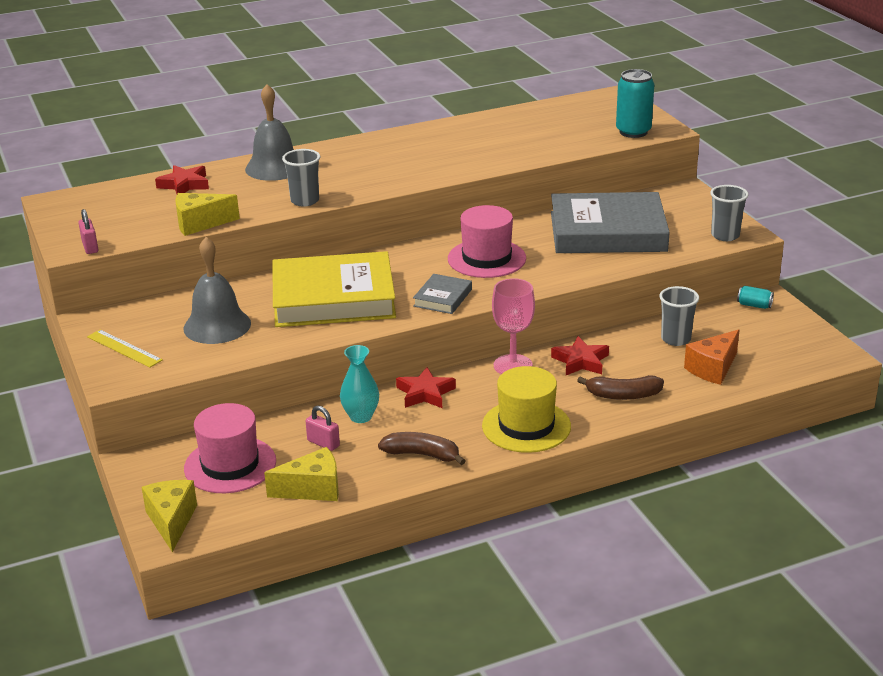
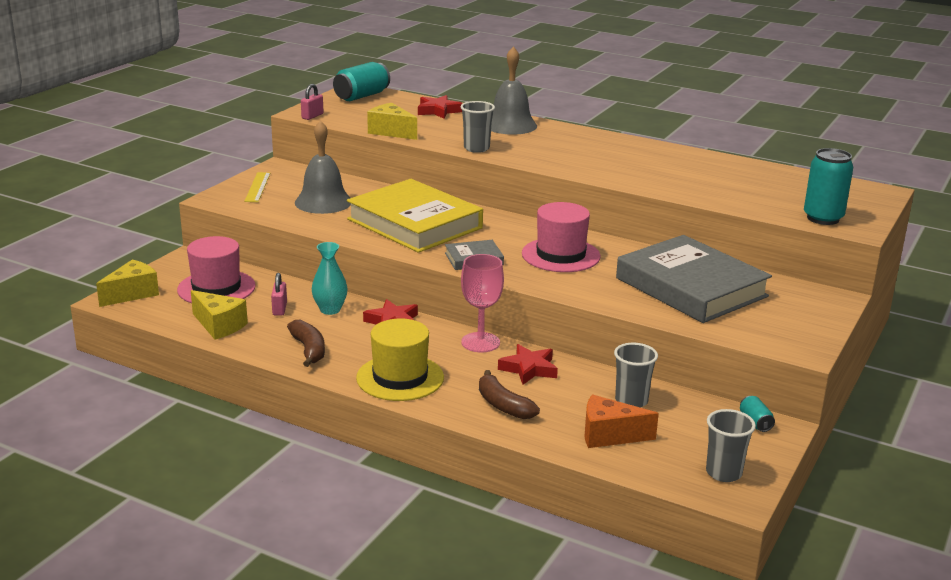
camera: 50 degrees right, 5 degrees down
(79, 205) = (362, 96): none -> turquoise can
(725, 235) = (782, 341): grey cup -> grey cup (723, 473)

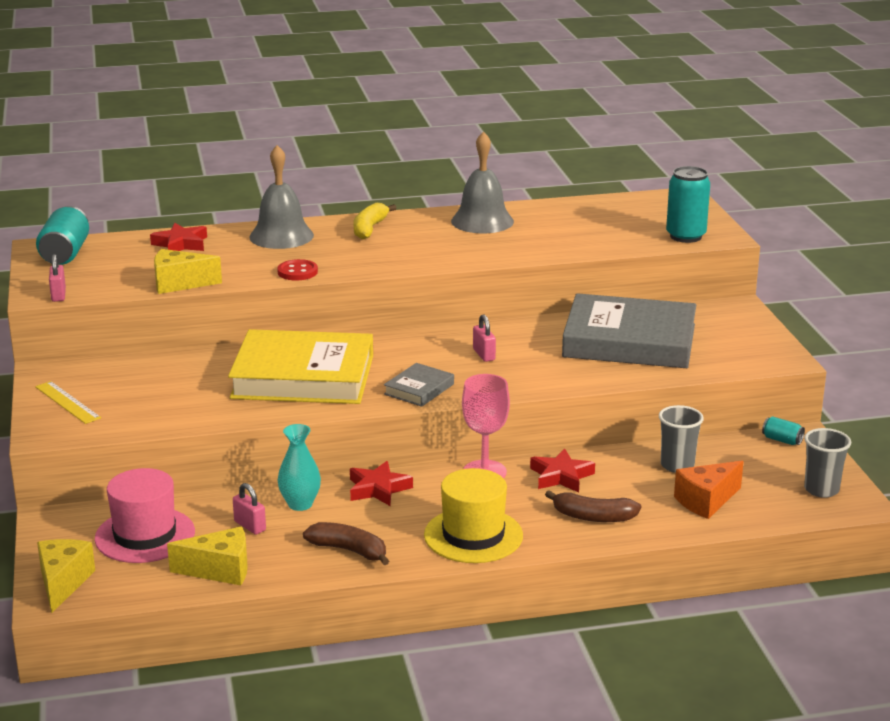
camera: 40 degrees left, 0 degrees up
(323, 202) = (171, 391): grey bell -> grey bell (482, 221)
(476, 148) = (297, 272): grey cup -> red button
(560, 255) = (484, 354): pink hat -> pink padlock
(579, 138) = (369, 229): none -> yellow banana

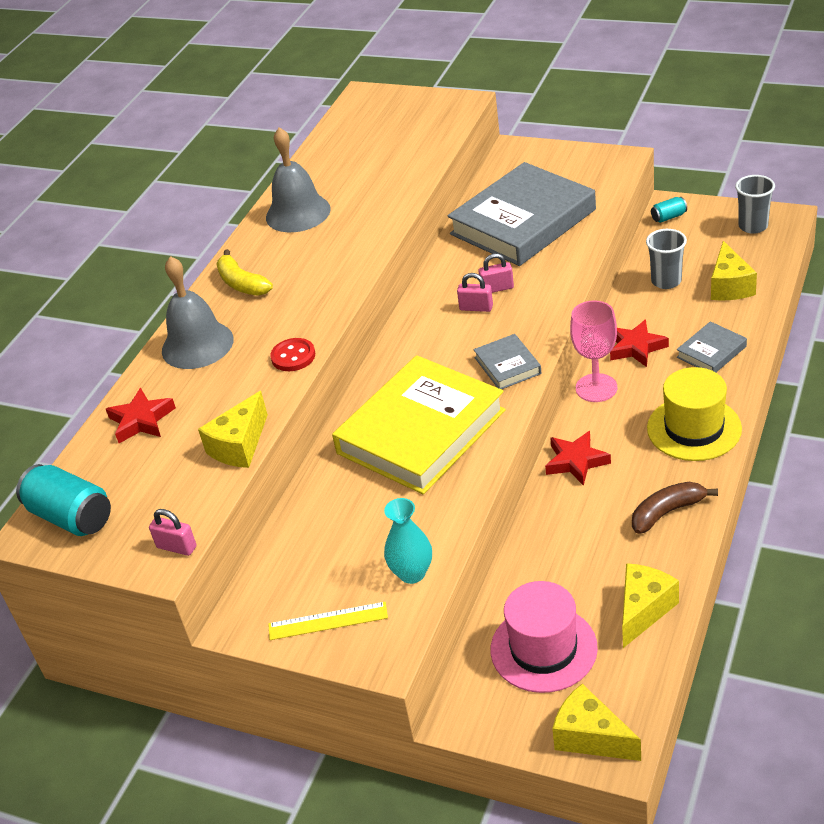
camera: 50 degrees left, 15 degrees up
(250, 526) = (579, 566): pink padlock -> pink padlock (497, 288)
(300, 504) = (565, 520): turquoise vase -> turquoise vase (412, 573)
(593, 517) = (711, 352): brown banana -> grey book
(685, 236) = (443, 119): turquoise can -> none
(706, 501) = (729, 286): orange cheese -> yellow cheese

